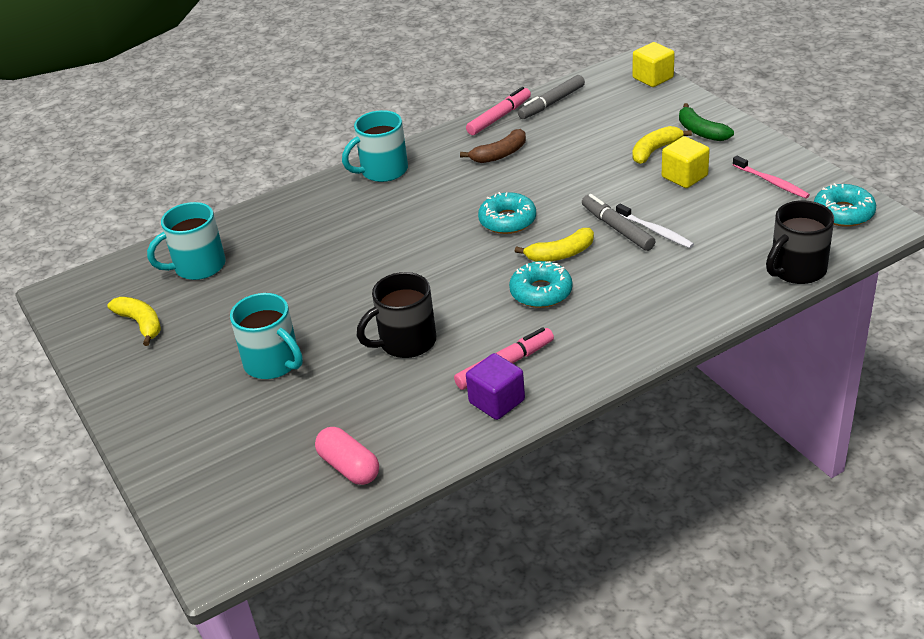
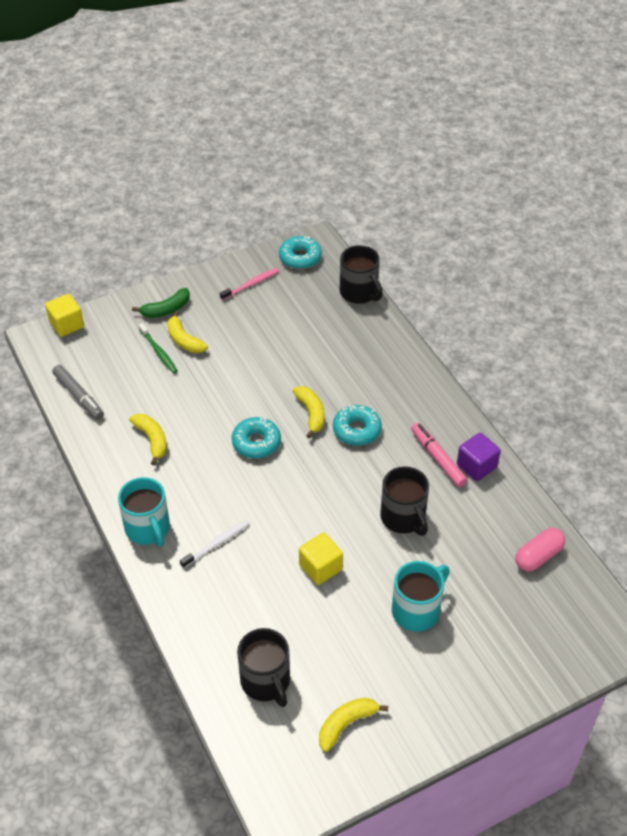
camera: 90 degrees left, 10 degrees up
(198, 267) = (266, 681): turquoise mug -> black mug
(499, 117) = (87, 435): pink marker -> none
(500, 154) = (152, 440): brown banana -> yellow banana
(617, 228) = (286, 377): grey marker -> none
(630, 138) = (159, 352): none -> green toothbrush
(656, 231) = (295, 355): white toothbrush -> white toothbrush (217, 543)
(684, 176) = (228, 329): yellow cube -> yellow cube (320, 567)

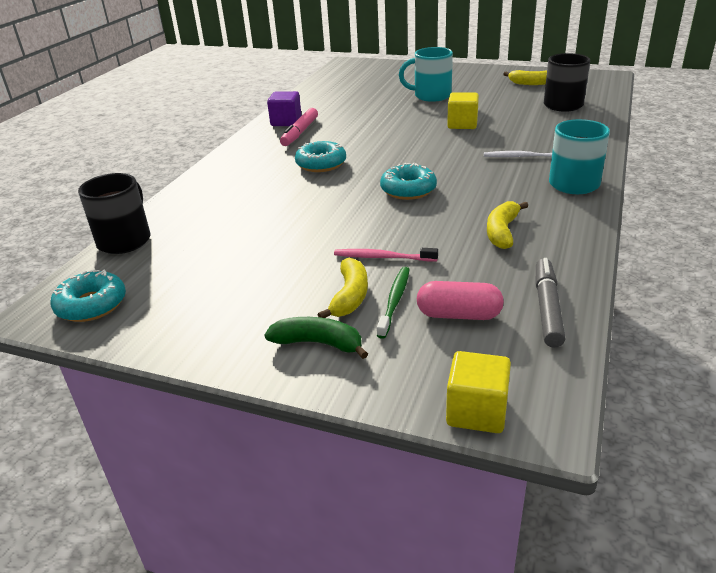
camera: 130 degrees left, 15 degrees down
(251, 284) = (187, 310): pink toothbrush -> pink toothbrush (382, 257)
(311, 413) = (335, 186): yellow banana -> none
(403, 518) = (373, 121): black mug -> none
(538, 556) = (330, 88): pink capsule -> pink capsule (459, 315)

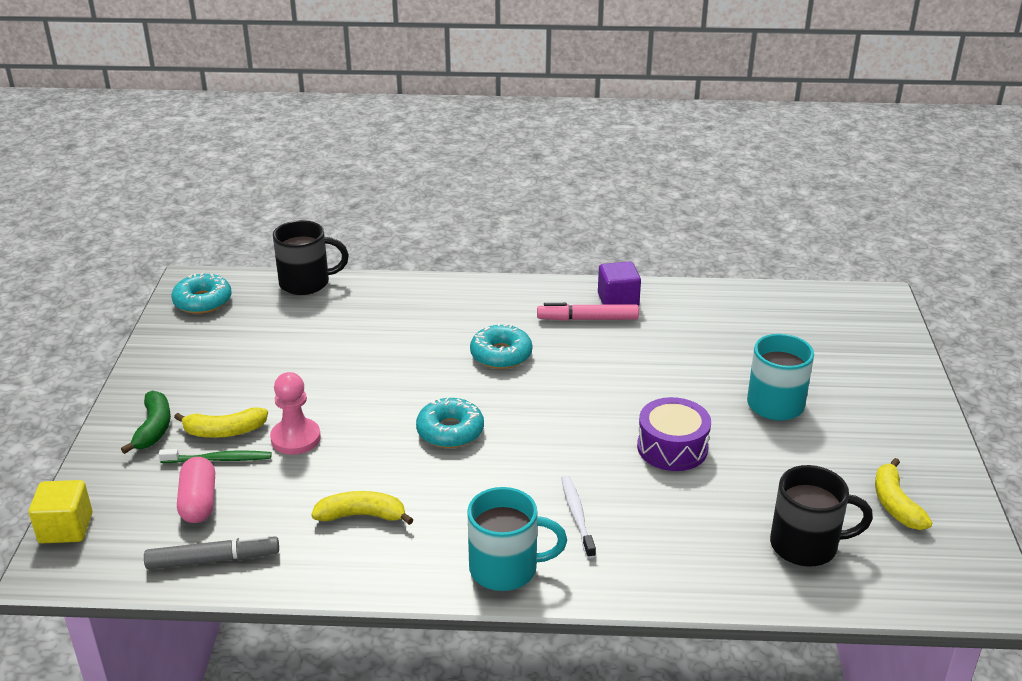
camera: 70 degrees right, 0 degrees up
(382, 257) = (295, 438): pink toothbrush -> pink pawn
(462, 124) = (672, 447): yellow cube -> purple drum

